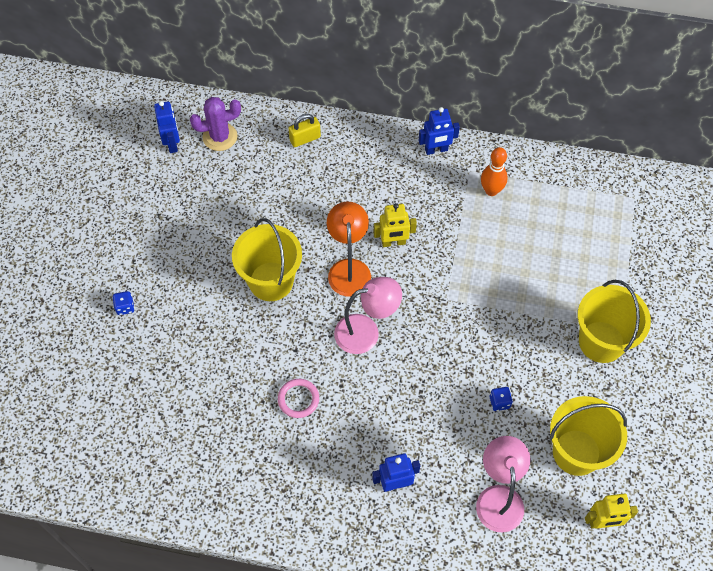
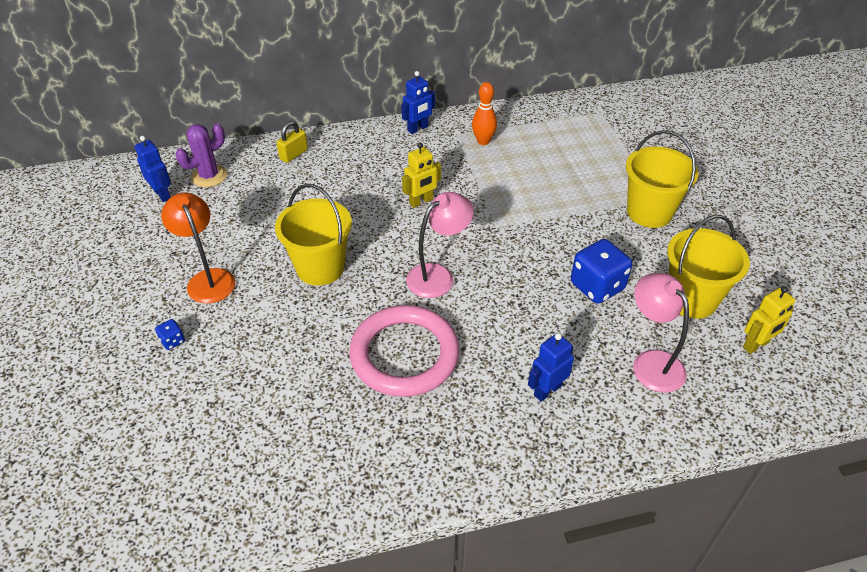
camera: 25 degrees left, 15 degrees down
(298, 399) = (404, 354): pink ring -> pink ring, size x2.33
(349, 269) = (391, 234): orange lamp -> orange lamp (208, 279)
(499, 402) = (597, 286): blue dice -> blue dice, size x2.23

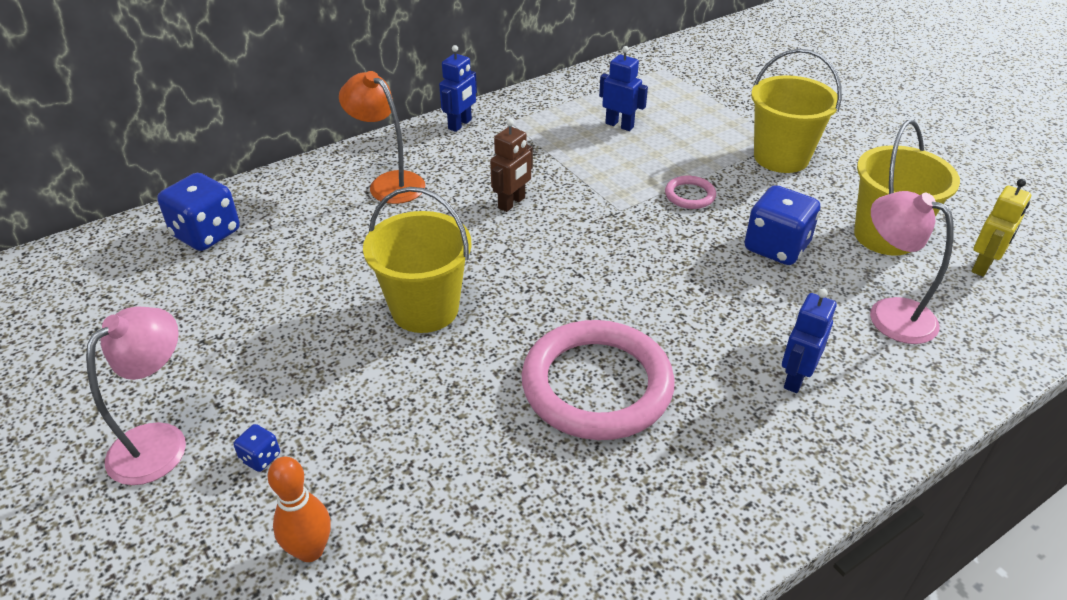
camera: 20 degrees left, 5 degrees down
(162, 194) = (147, 271): blue robot -> blue robot (619, 125)
(208, 279) = (272, 362): orange lamp -> orange lamp (389, 183)
(209, 176) = (206, 234): purple cactus -> blue dice
(294, 154) = (314, 184): yellow padlock -> none
(421, 202) = (512, 203): yellow robot -> brown robot
(438, 276) = (583, 281): pink lamp -> pink lamp (160, 441)
(483, 141) = (548, 122): orange bowling pin -> orange bowling pin (310, 550)
(556, 227) = (690, 195): none -> pink ring

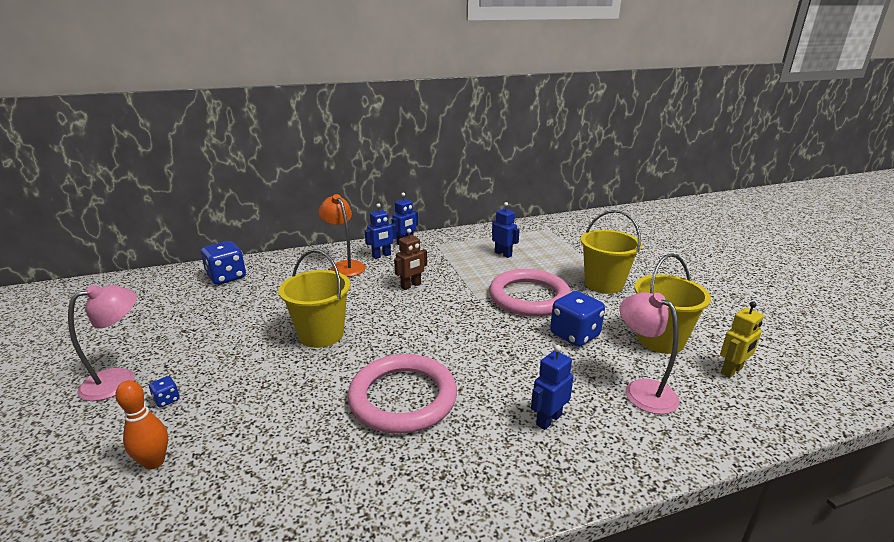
camera: 15 degrees right, 15 degrees down
(436, 155) = (381, 256): none -> blue robot
(690, 195) = (529, 297): pink ring -> pink ring, size x2.33

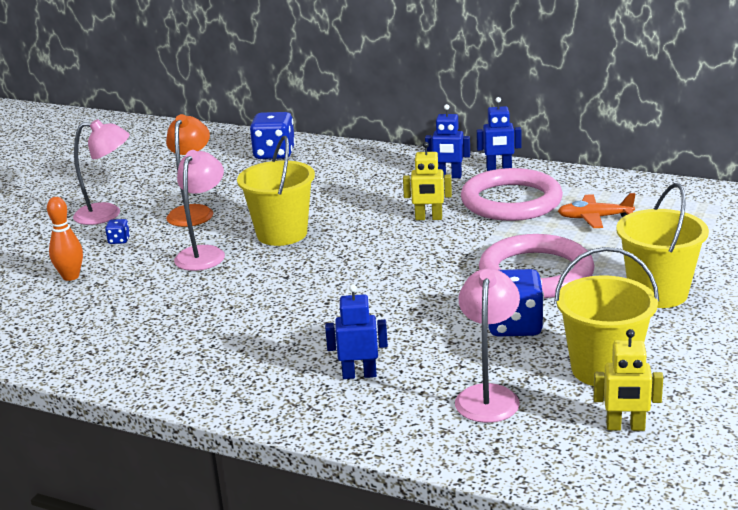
camera: 45 degrees right, 0 degrees up
(275, 377) = (204, 253): none -> pink lamp
(344, 266) = (394, 176): orange lamp -> orange lamp (193, 212)
(403, 397) = (272, 308): pink ring -> pink ring (511, 201)
(411, 286) = (428, 218): brown robot -> yellow robot
(503, 254) = (594, 218): blue robot -> orange plane

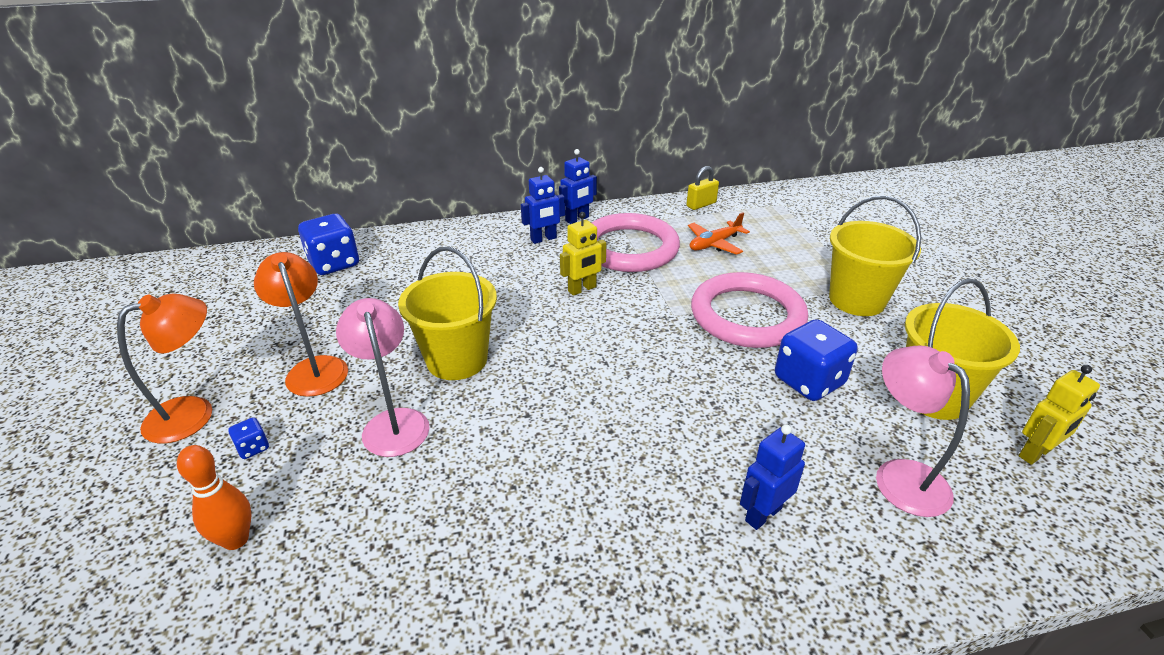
camera: 40 degrees left, 10 degrees up
(107, 214) = (193, 413): pink lamp -> orange lamp
(635, 185) = (701, 204): none -> yellow padlock

